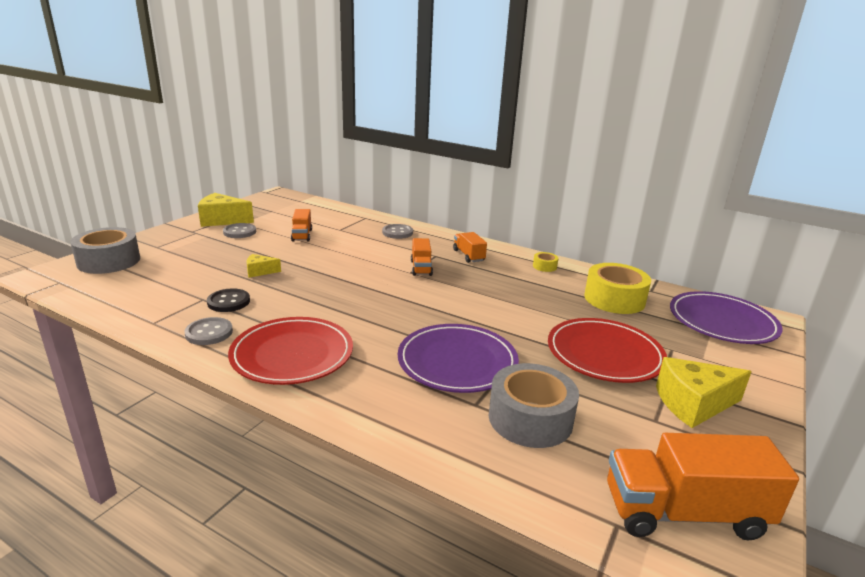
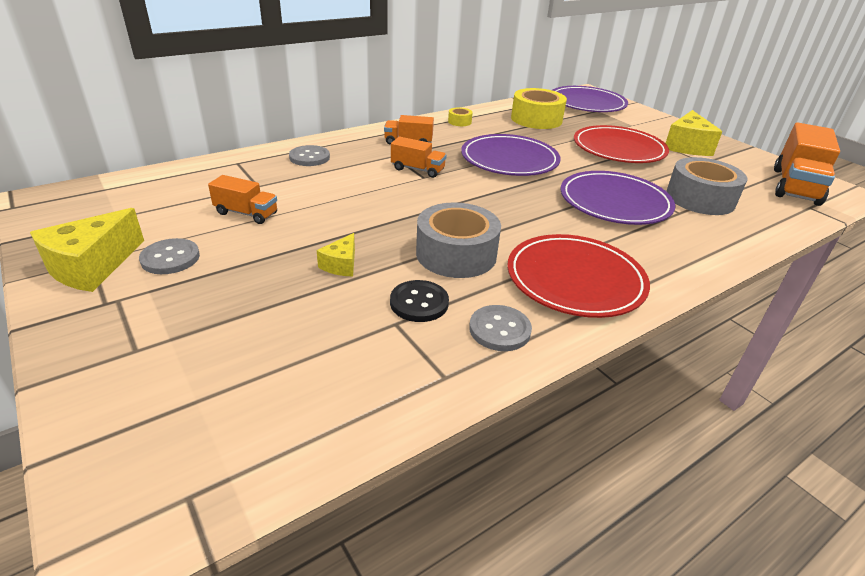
camera: 65 degrees left, 10 degrees up
(109, 261) = (143, 418): grey tape -> grey tape (456, 254)
(489, 299) = (509, 160): none -> purple plate

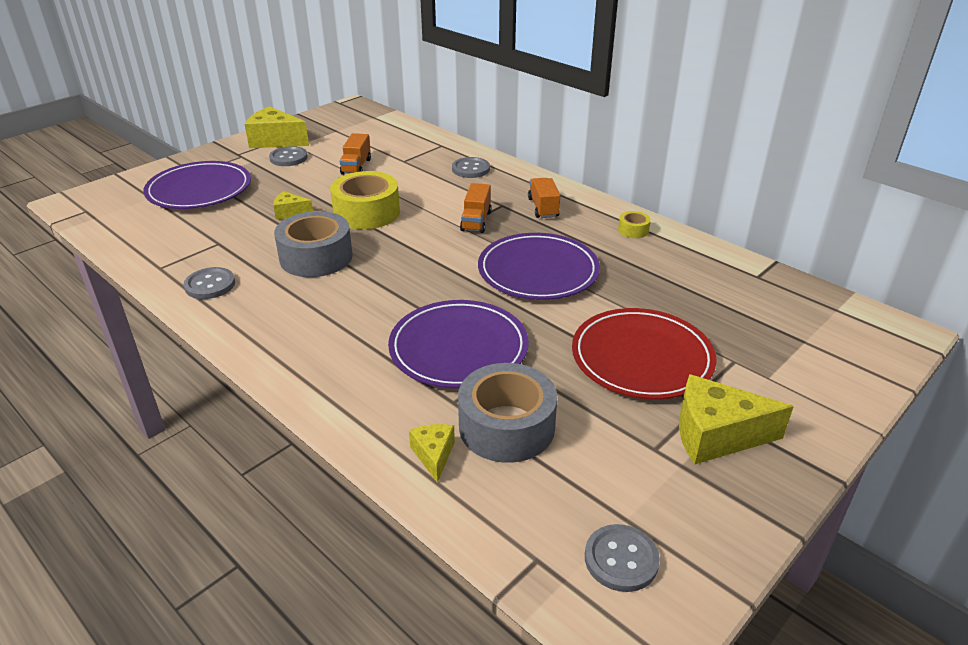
camera: 80 degrees right, 0 degrees up
(419, 303) = (243, 249): black button -> none
(536, 119) = (699, 284): yellow tape -> yellow tape (367, 212)
(575, 279) = (284, 320): red plate -> none
(587, 103) = (829, 330): purple plate -> purple plate (199, 190)
(739, 226) = (434, 455): none -> yellow cheese
(795, 186) = (621, 559): orange truck -> grey button

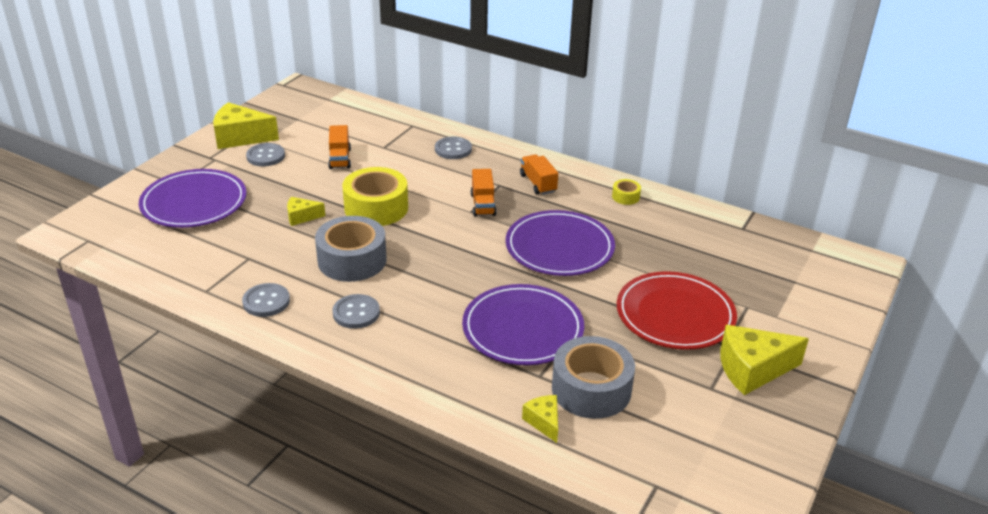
camera: 15 degrees left, 0 degrees up
(621, 559) = (716, 474): grey button -> grey button (356, 313)

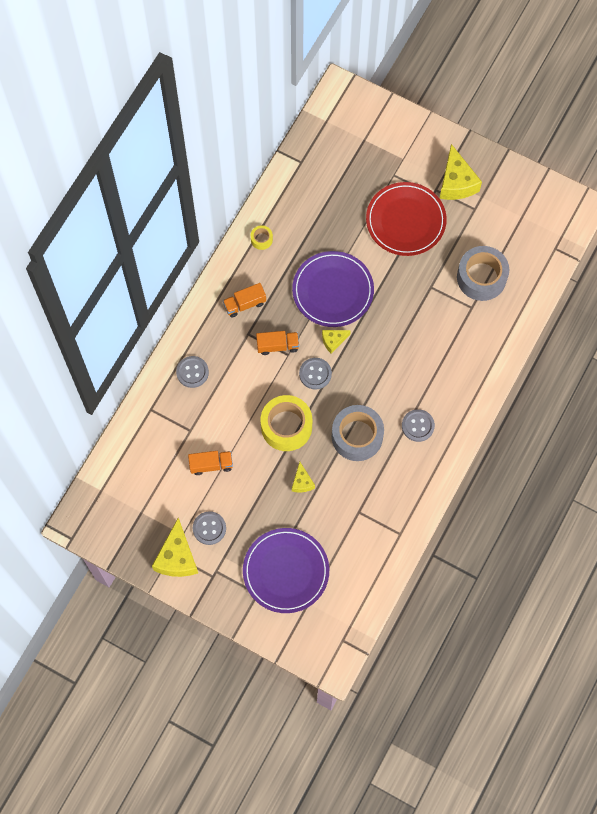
camera: 90 degrees left, 35 degrees up
(266, 301) = (409, 489): grey button -> grey button (315, 374)
(522, 329) = (427, 317): purple plate -> none
(544, 422) = (511, 305): yellow cheese -> yellow cheese (333, 341)

